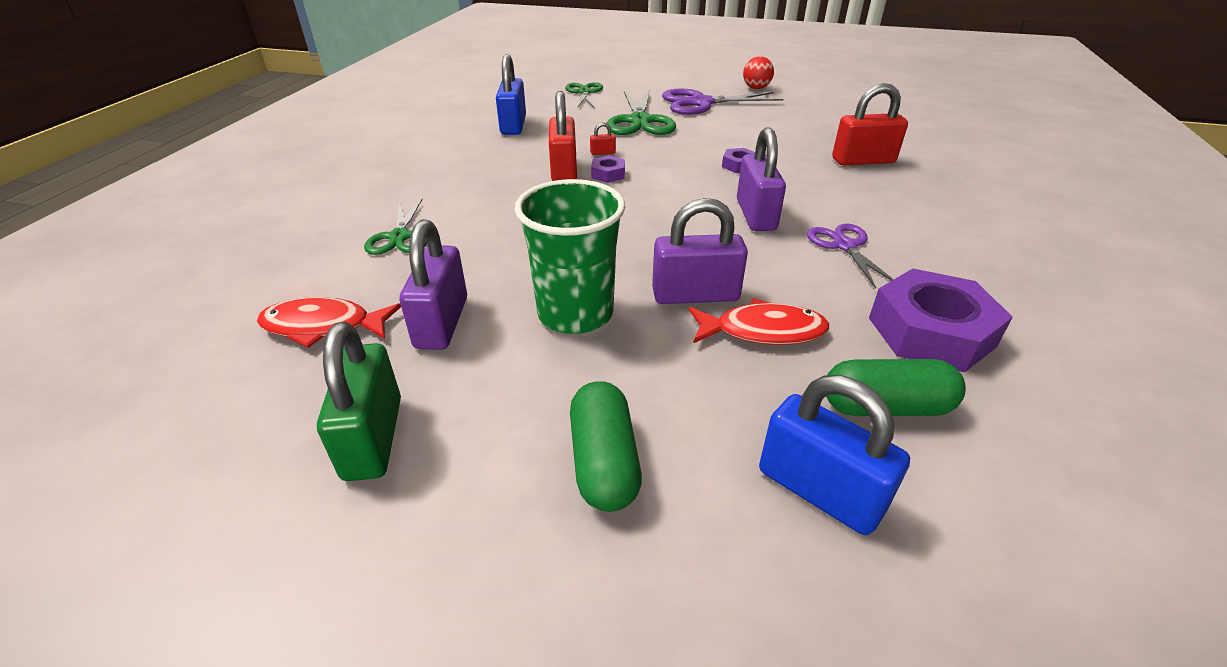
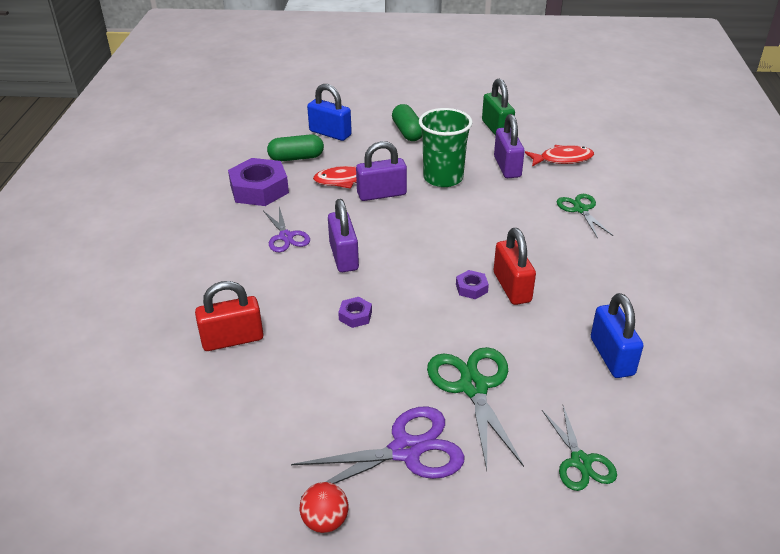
camera: 170 degrees right, 0 degrees up
(603, 153) = (490, 318): red padlock -> none

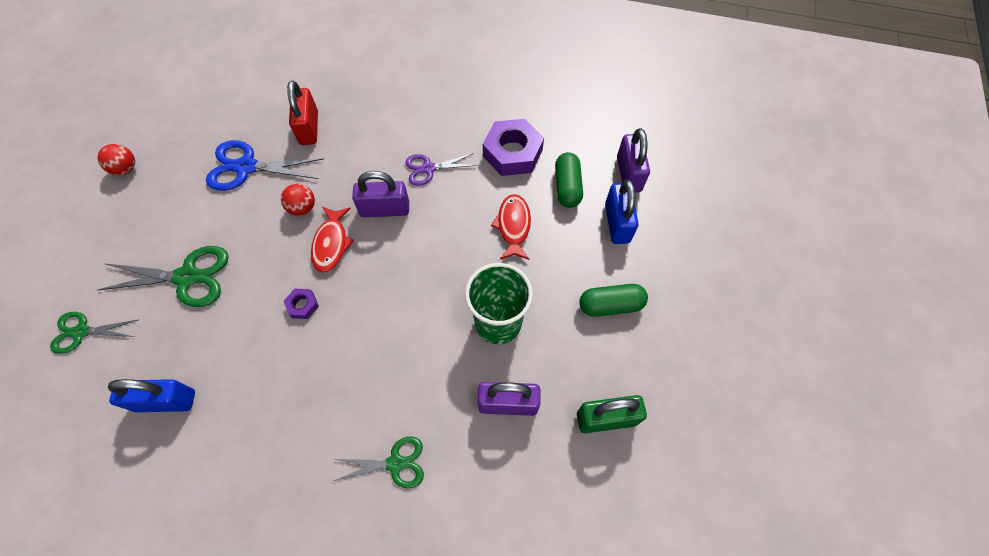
camera: 100 degrees right, 25 degrees up
(303, 381) = (246, 167): none -> blue scissors
(330, 133) = (617, 223): blue padlock -> blue padlock turned 45 degrees counterclockwise
(355, 316) = (303, 208): purple nut -> red ball
(381, 194) = (479, 255): purple padlock -> purple padlock (628, 174)
(406, 450) = (153, 220): purple scissors -> none
(512, 287) = (290, 342): red padlock -> none
(562, 159) = (513, 484): red fish -> red fish (331, 244)

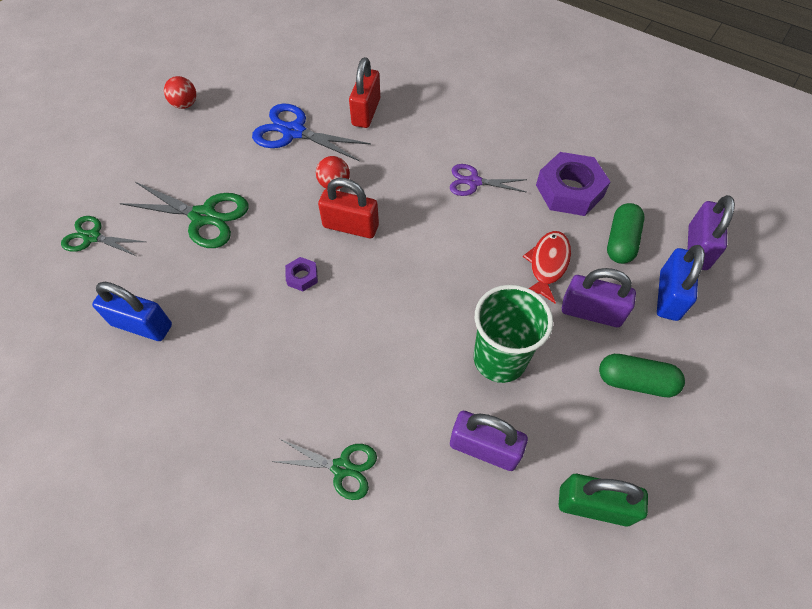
camera: 20 degrees right, 5 degrees down
(331, 244) = (350, 226): red fish -> red padlock
(385, 209) = (415, 209): purple padlock -> purple padlock (591, 312)

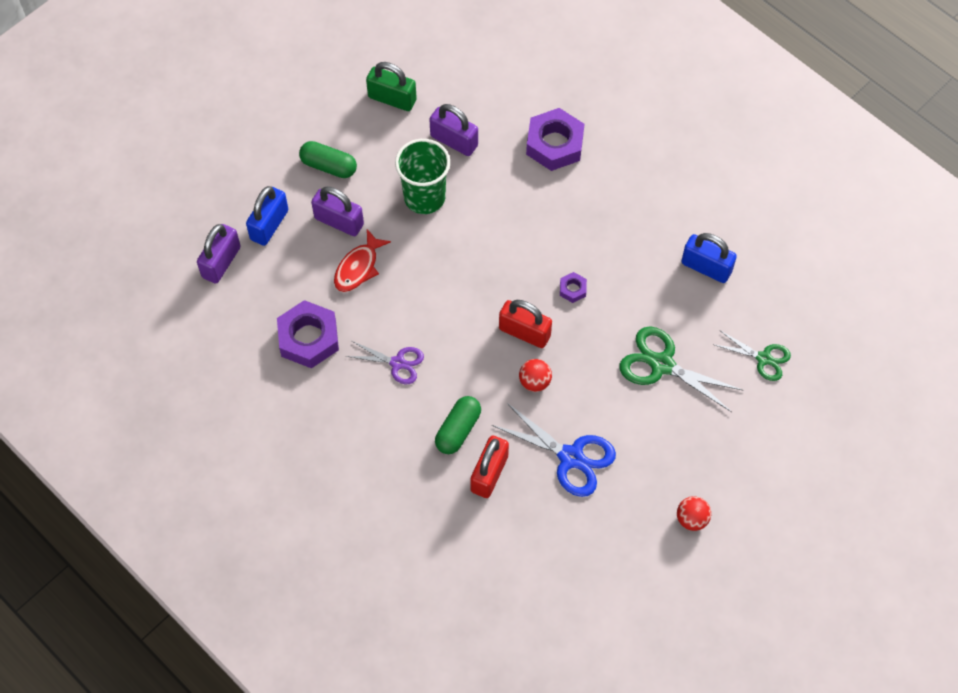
camera: 170 degrees left, 5 degrees up
(342, 467) = (554, 144): green scissors -> purple nut
(620, 241) = (285, 279): green capsule -> green capsule (458, 430)

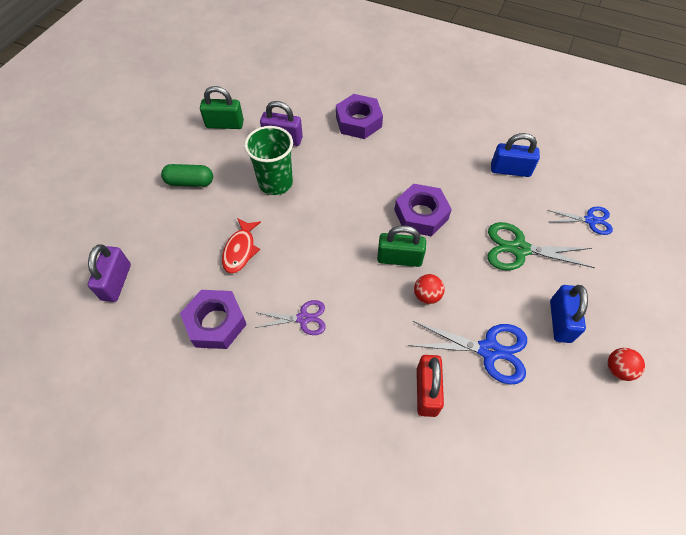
camera: 20 degrees left, 5 degrees down
(269, 225) = (152, 239): blue padlock -> blue padlock (560, 321)
(339, 221) = (211, 220): purple padlock -> none
(458, 430) = (381, 360): green capsule -> none
(524, 332) = (399, 258): red padlock -> green padlock
(572, 289) = (421, 214): purple nut -> purple nut, size x2.16
(763, 358) = (590, 220): green scissors -> blue scissors

